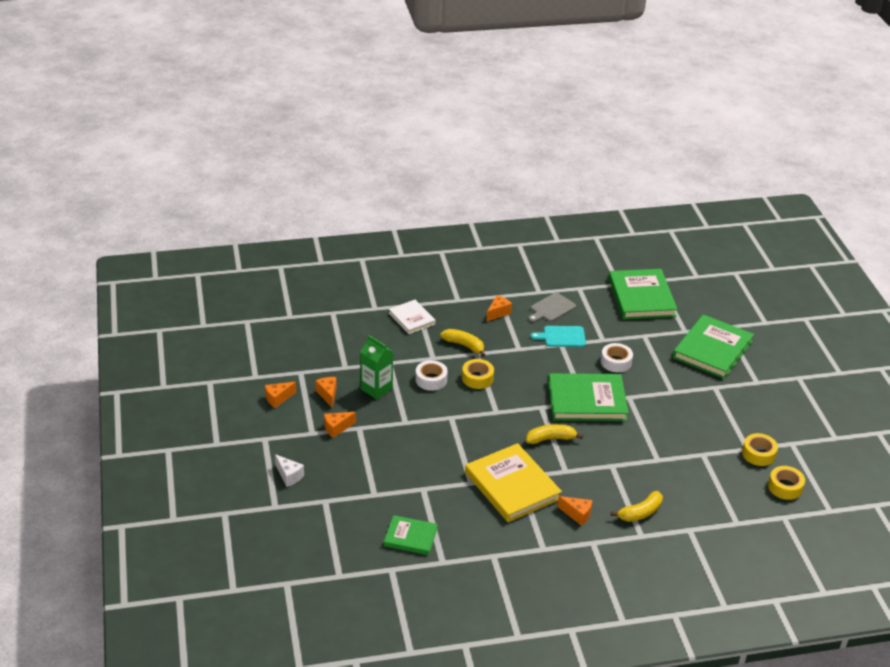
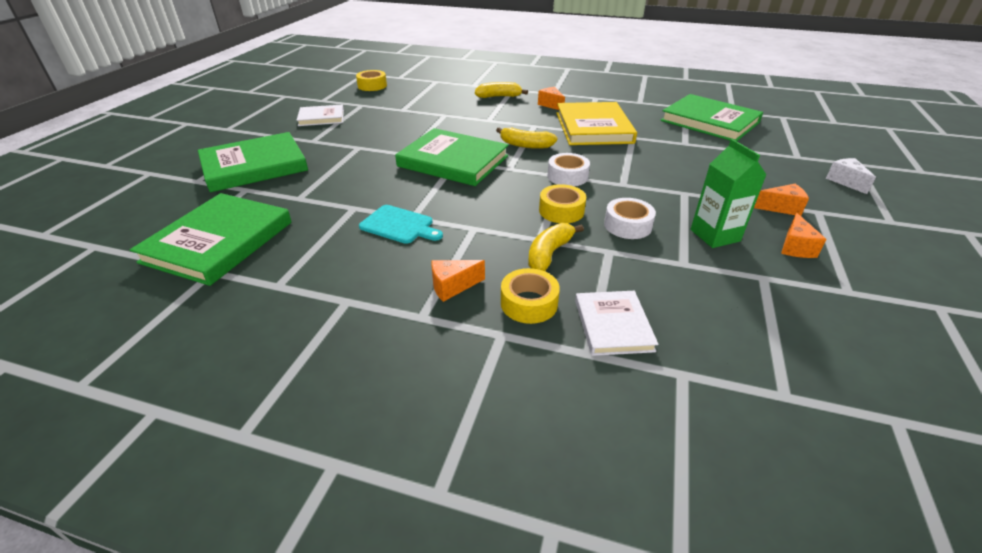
camera: 150 degrees left, 0 degrees up
(278, 399) = (882, 263): orange cheese -> none
(410, 537) = (709, 122): green book -> green book, size x1.78
(464, 345) = (549, 254): yellow banana -> yellow banana turned 60 degrees clockwise
(551, 308) = (363, 267): grey cutting board -> none
(616, 362) = (373, 183): white tape -> white tape (567, 176)
(751, 417) = (321, 118): none -> white book
(758, 454) = (358, 101): yellow tape -> yellow tape (529, 303)

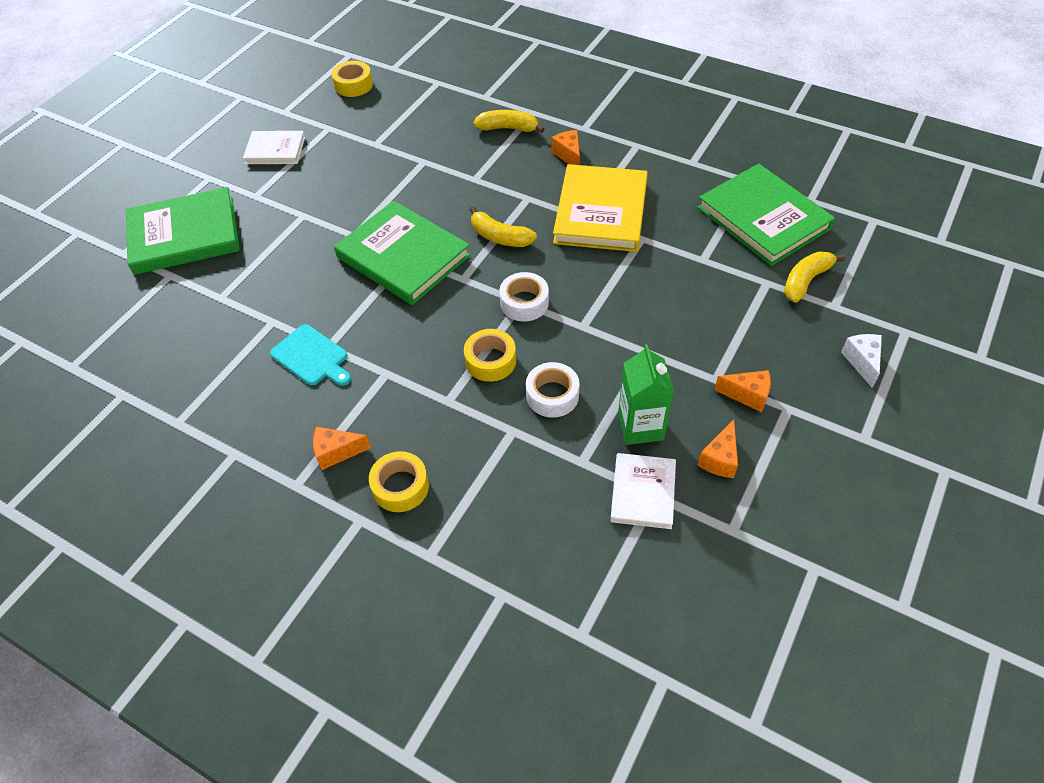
camera: 15 degrees right, 15 degrees up
(219, 242) = (133, 353): green book -> none
(549, 254) = (448, 424): yellow banana -> yellow banana (806, 281)
(613, 325) = (467, 528): white book -> white book (643, 492)

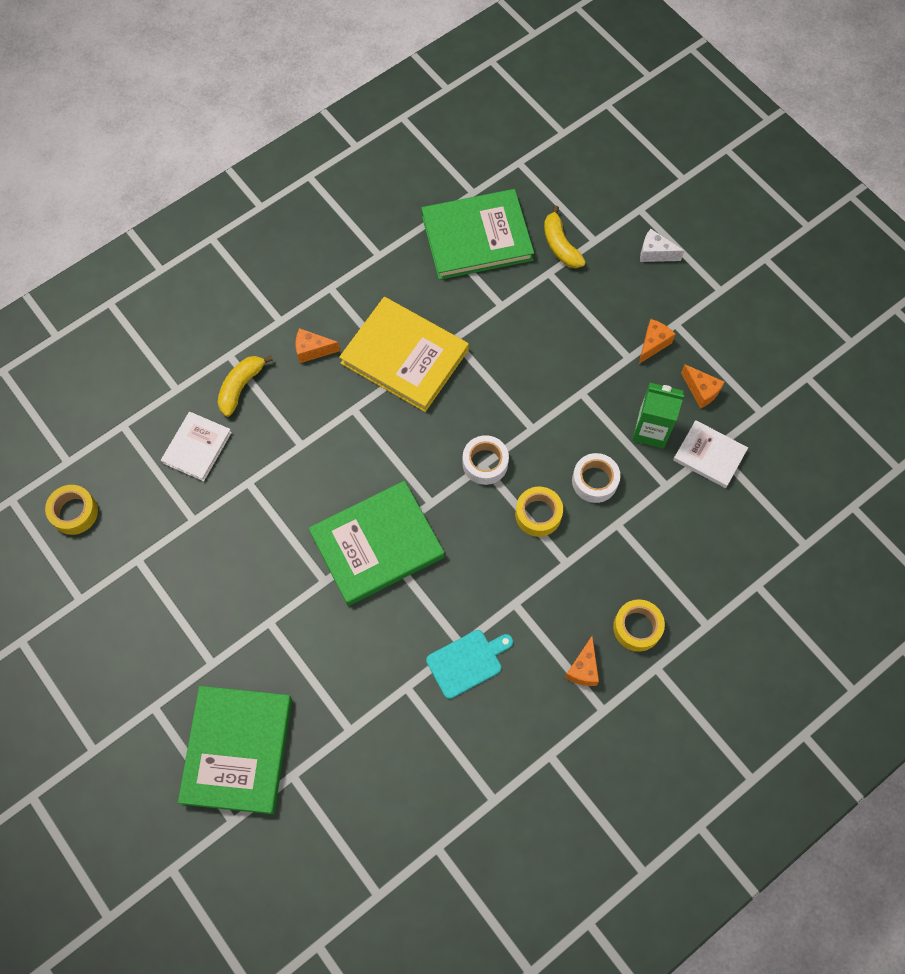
camera: 70 degrees left, 15 degrees up
(275, 150) = (145, 625): white book -> white book (197, 447)
(500, 237) = (393, 452): yellow banana -> none

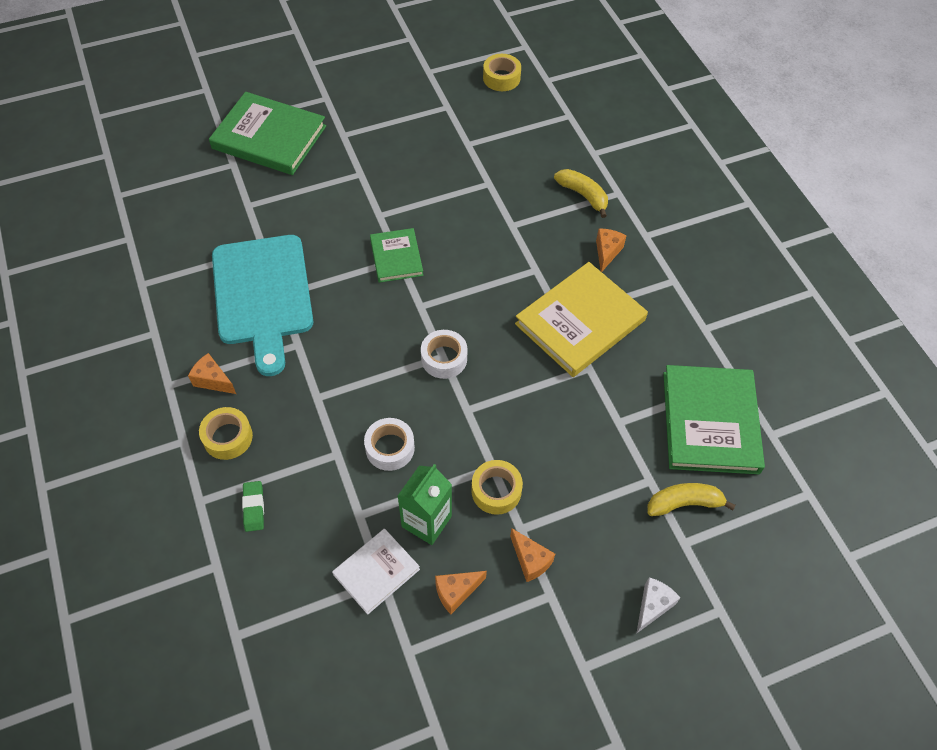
camera: 105 degrees right, 10 degrees down
(197, 447) = (533, 157): white book -> none
(377, 545) = (396, 257): green book -> green book, size x0.56
(467, 662) = (263, 295): turquoise cutting board -> turquoise cutting board, size x2.06
(538, 514) = (374, 388): yellow tape -> yellow tape (496, 491)
(694, 575) = (254, 507): none -> green eraser

